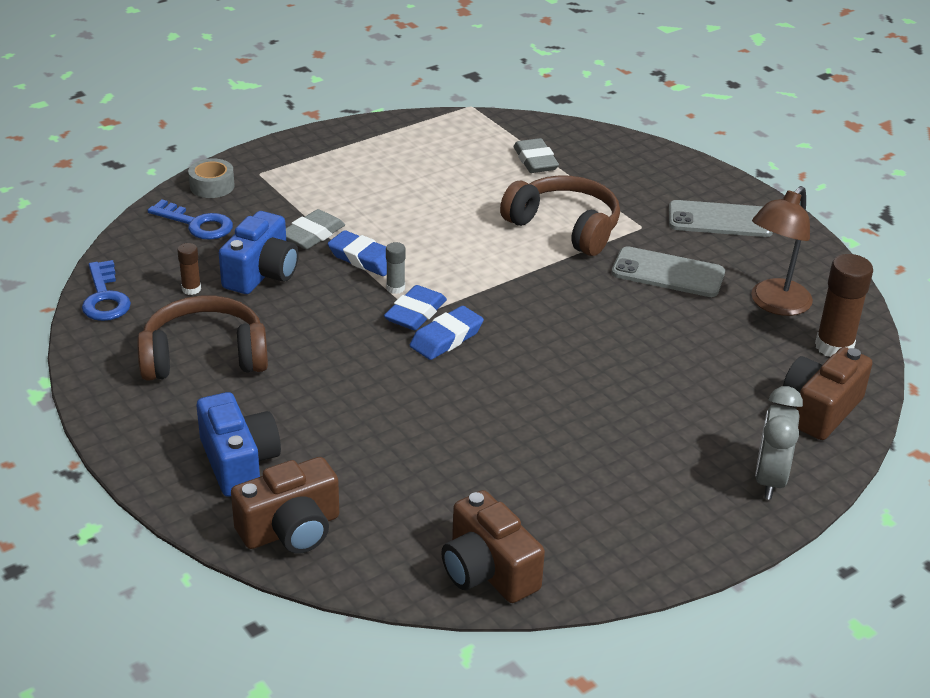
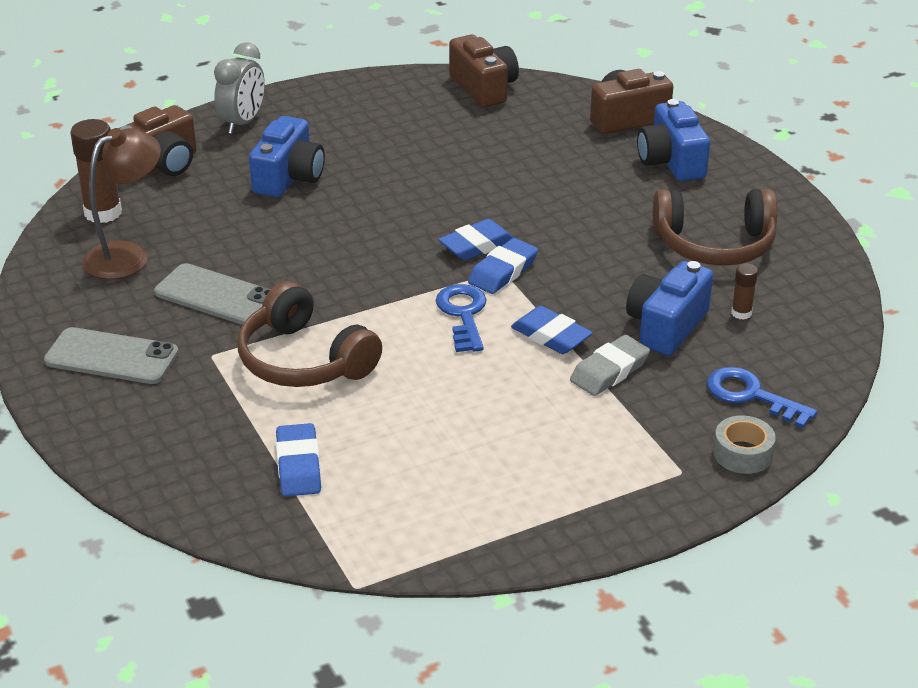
camera: 170 degrees left, 0 degrees up
(105, 298) = (832, 310): blue key -> blue key (463, 314)
(395, 288) = (519, 299): grey glue stick -> none
(535, 161) = (298, 466): grey eraser -> blue eraser
(672, 404) = (289, 177): none -> blue camera

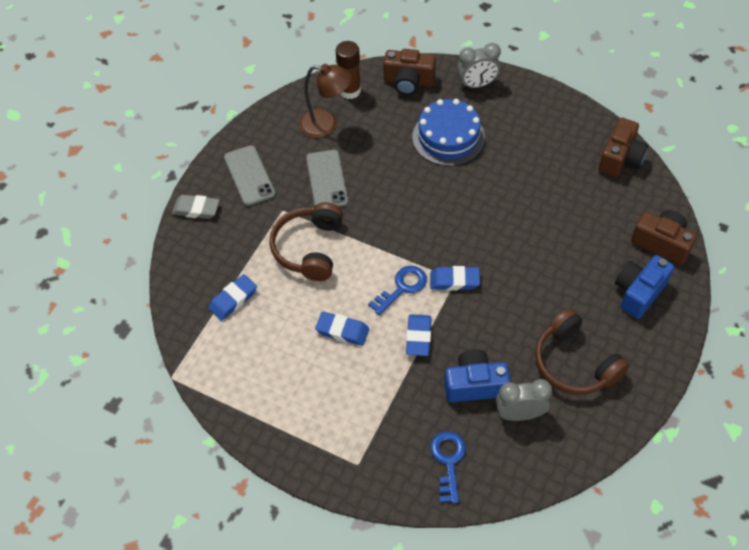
camera: 55 degrees right, 20 degrees up
(289, 177) = (448, 137): blue camera -> blue cake
(476, 245) = (466, 254): blue eraser -> blue eraser (342, 331)
(609, 371) = (412, 382): grey eraser -> grey eraser (196, 209)
(741, 313) = (519, 414): brown glue stick -> grey clock
(742, 453) = (395, 484): grey tape -> none

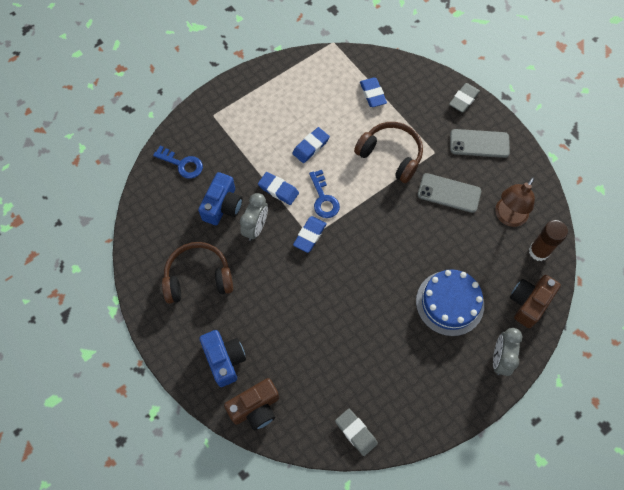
camera: 115 degrees right, 10 degrees up
(519, 414) = (185, 222): grey clock -> grey clock (256, 227)
(620, 158) = (356, 432): brown camera -> grey eraser

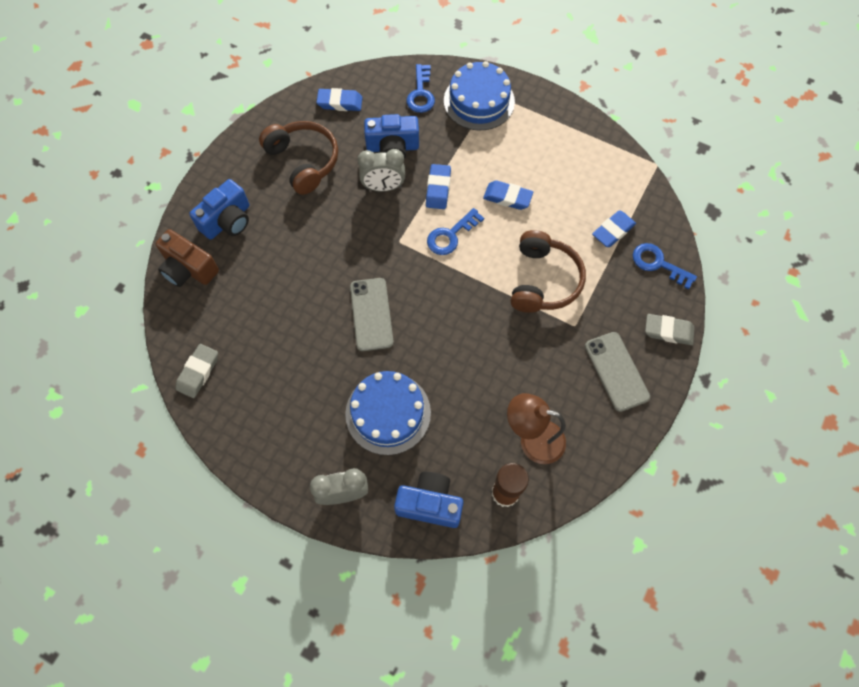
camera: 65 degrees right, 0 degrees up
(214, 127) = (479, 101): none -> blue cake
(309, 235) = (400, 240): blue eraser -> blue eraser (340, 102)
(411, 80) = (658, 264): none -> blue key
(449, 193) = (528, 361): grey phone -> grey phone (371, 314)
(528, 303) = (430, 504): brown camera -> blue camera

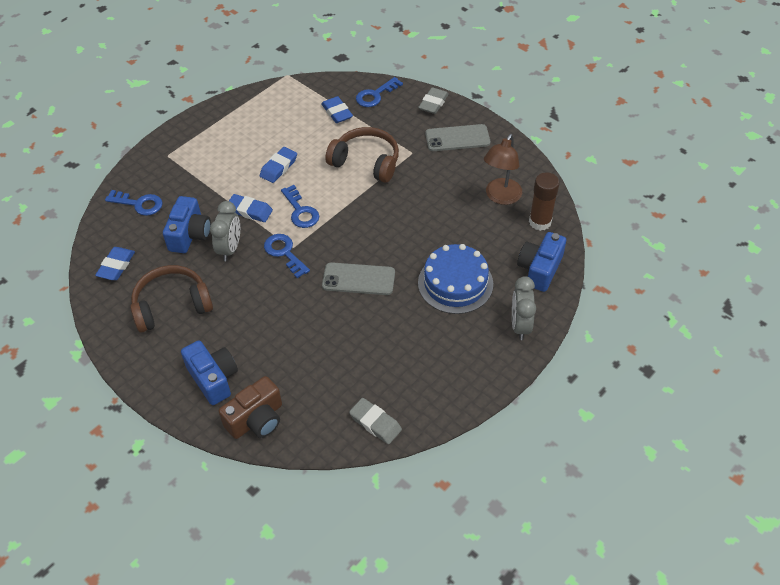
camera: 75 degrees left, 15 degrees down
(390, 236) = (284, 253): none -> blue key
(479, 101) = (169, 166): blue cake -> none

